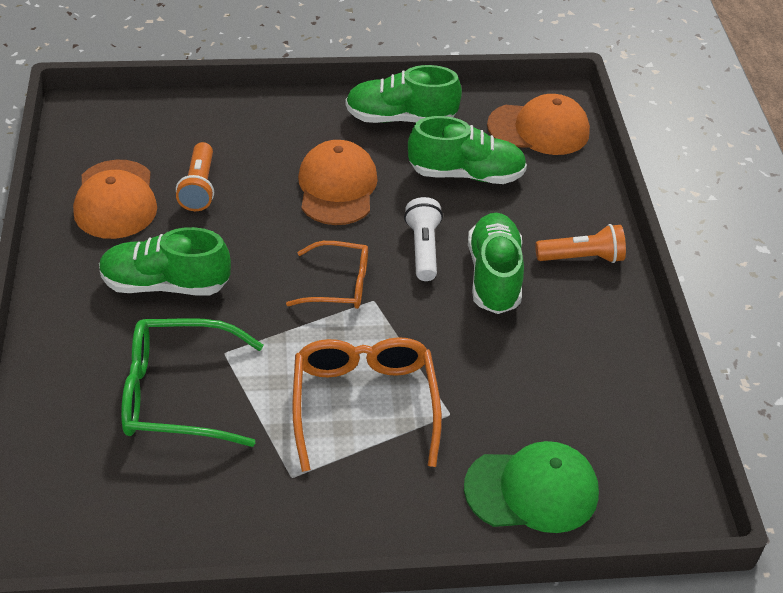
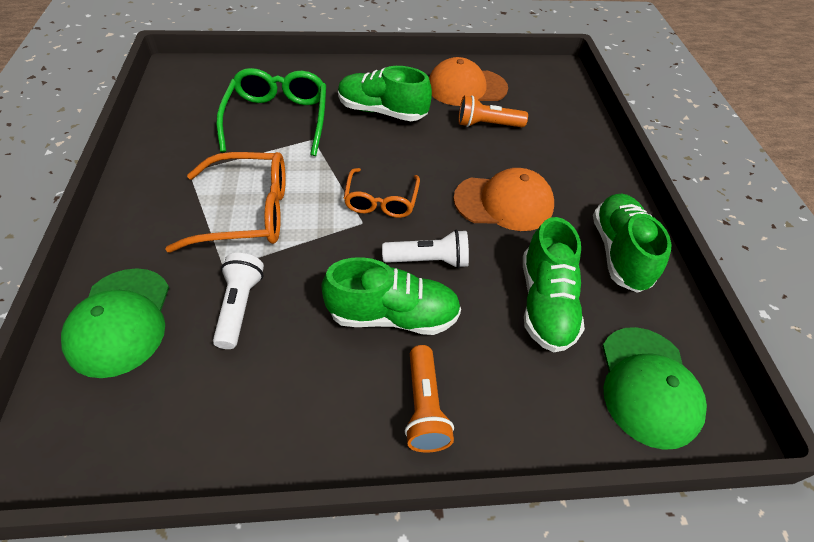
camera: 90 degrees right, 5 degrees up
(165, 284) = (382, 111): green shoe -> green shoe turned 75 degrees counterclockwise
(499, 392) = (240, 306): none -> white flashlight
(539, 129) = (648, 386): orange cap -> green cap

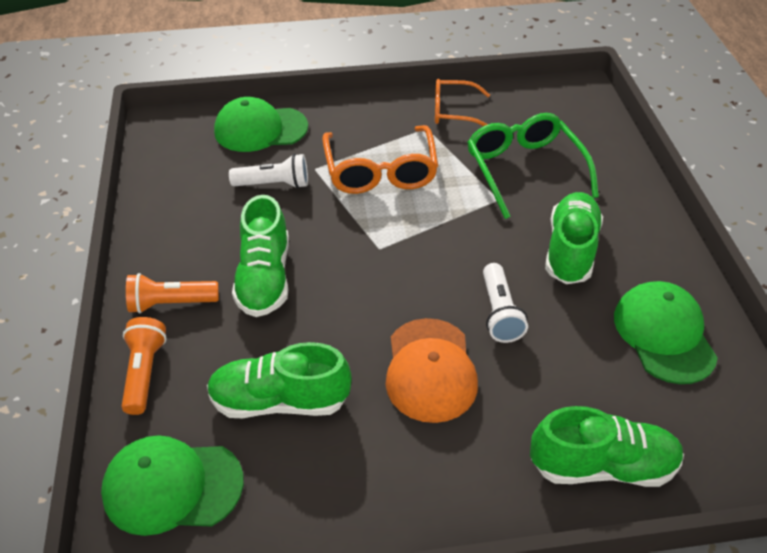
camera: 90 degrees right, 5 degrees down
(278, 119) = (524, 170): green glasses -> green glasses turned 105 degrees counterclockwise
(381, 201) = (412, 260): orange glasses -> orange glasses (453, 112)
(429, 260) = (332, 302): white flashlight -> white flashlight (499, 313)
(466, 87) = (664, 335): orange cap -> green cap
(487, 125) = (583, 357): orange flashlight -> orange flashlight (145, 372)
(619, 252) = (361, 490): green shoe -> green shoe (602, 466)

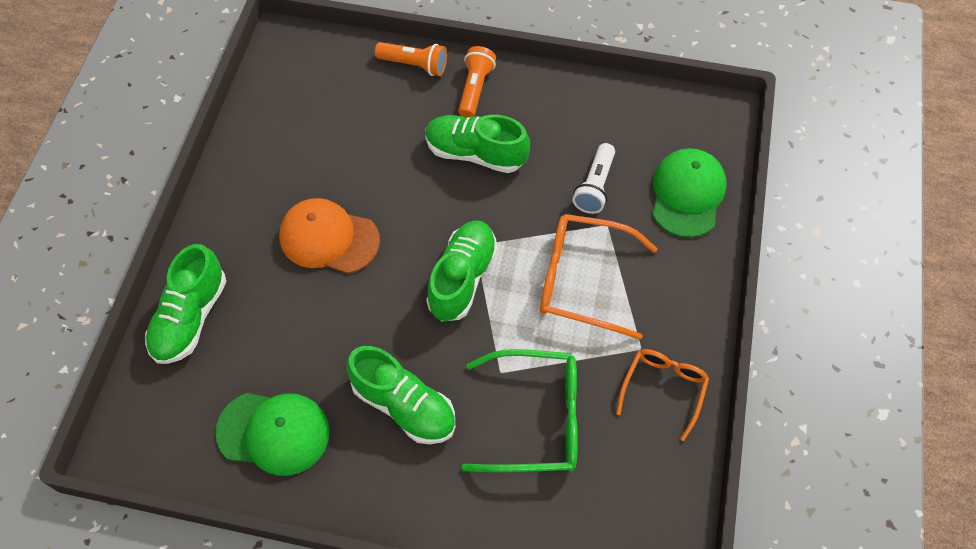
camera: 110 degrees right, 15 degrees up
(172, 486) = (315, 67): green cap -> none
(280, 401) = (350, 137): green shoe -> green shoe (462, 278)
(499, 313) = (359, 310): white flashlight -> none

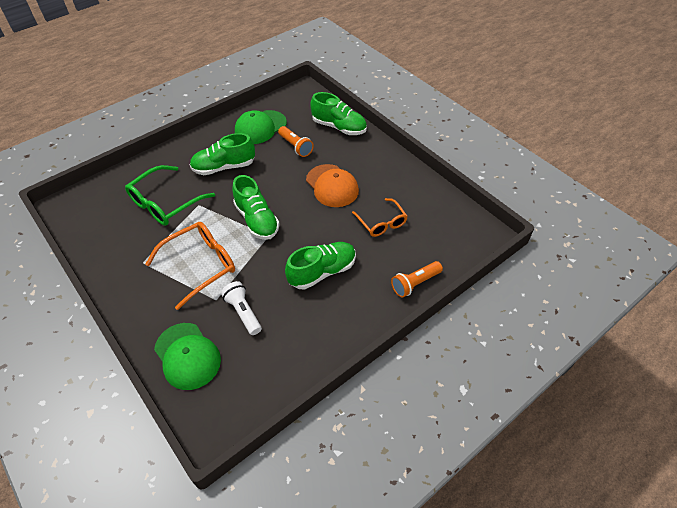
camera: 130 degrees right, 10 degrees down
(190, 317) = (339, 127): green shoe -> green shoe turned 150 degrees clockwise
(329, 238) = (332, 186): orange cap -> orange cap turned 90 degrees clockwise
(475, 89) = (368, 302): orange flashlight -> orange flashlight (295, 147)
(663, 389) = (116, 256): orange glasses -> orange glasses (382, 223)

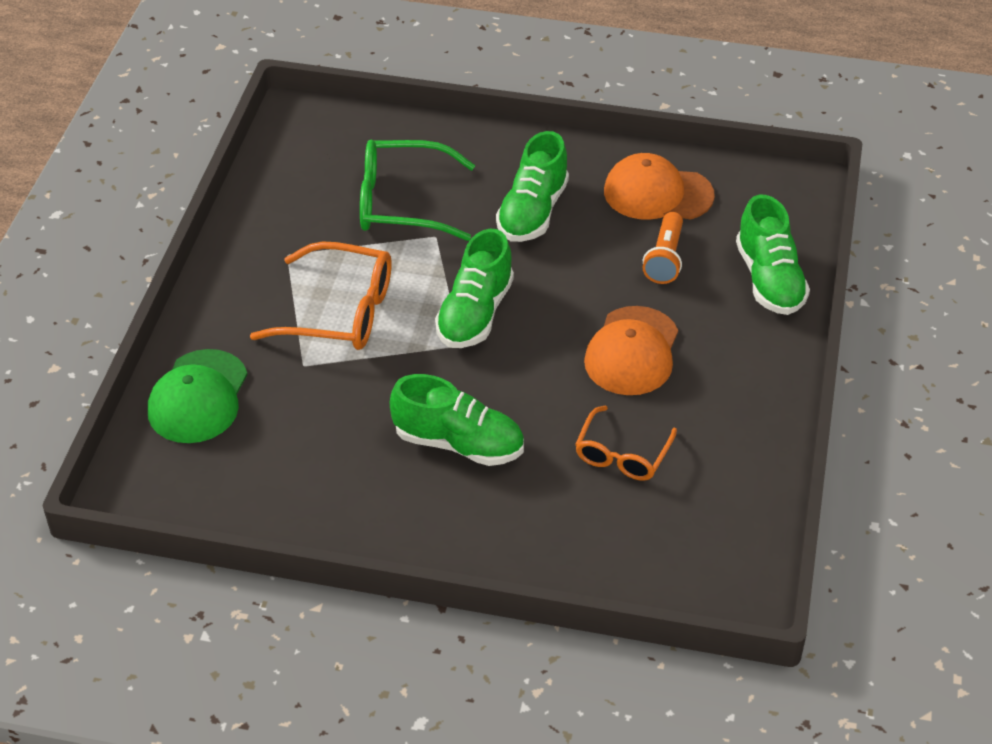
camera: 50 degrees right, 5 degrees down
(224, 167) = (532, 212): green shoe -> green shoe turned 105 degrees counterclockwise
(243, 312) = (311, 405): white flashlight -> none
(260, 127) = (657, 193): green cap -> orange cap
(415, 283) = (546, 561): orange flashlight -> none

